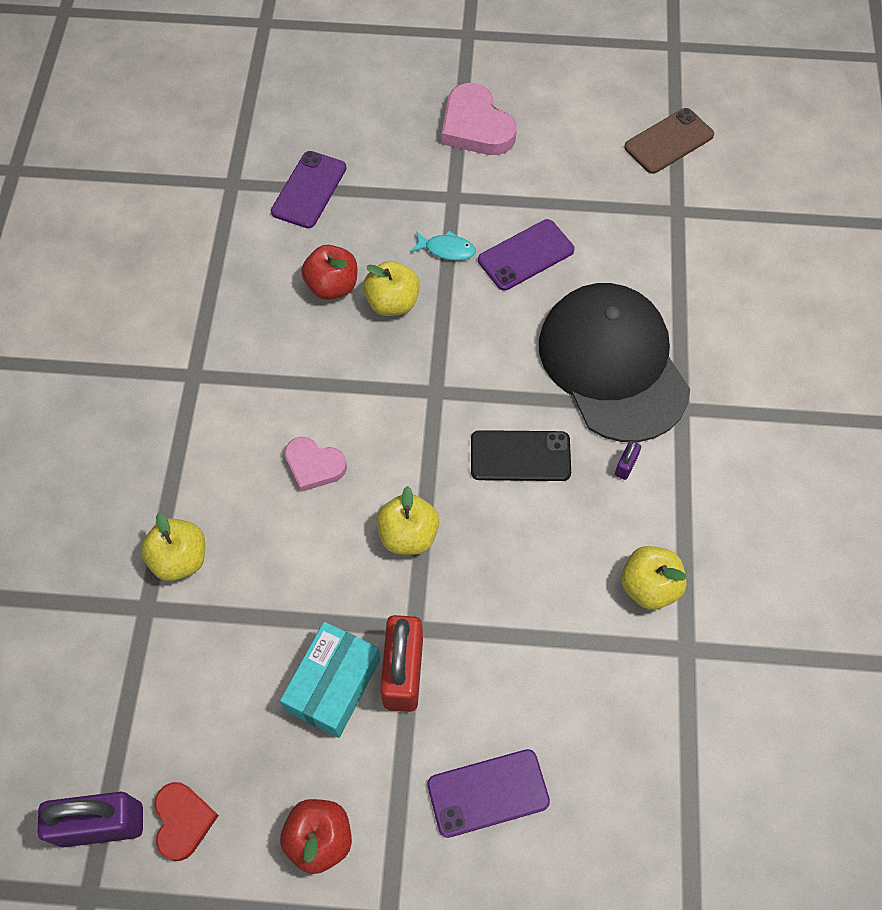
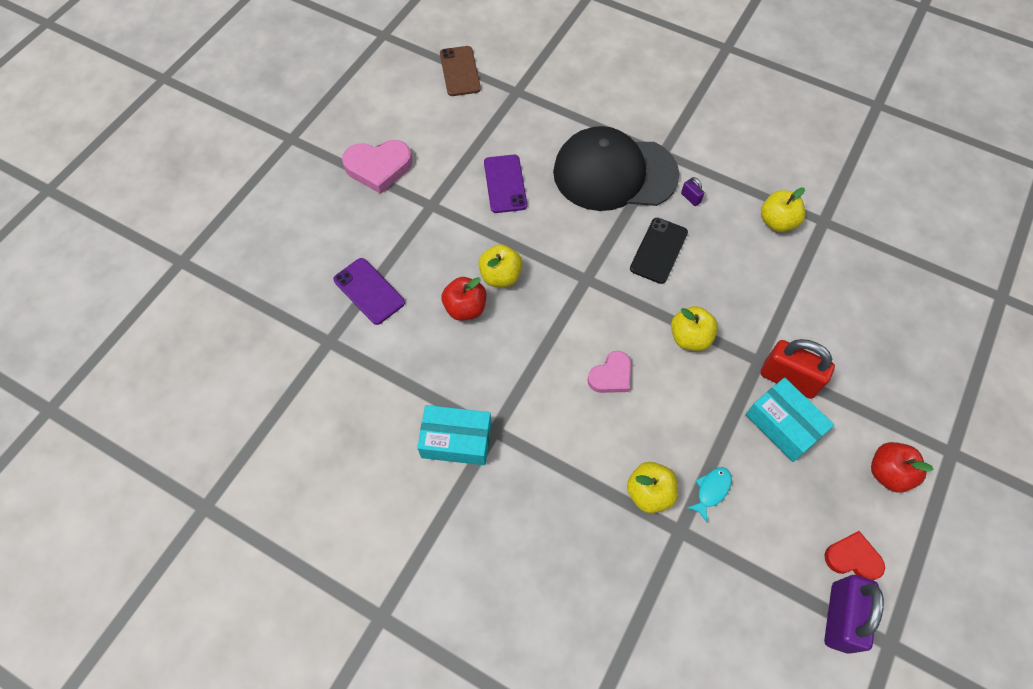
camera: 65 degrees left, 0 degrees up
(166, 344) = (456, 440): none -> turquoise box
(446, 249) = (474, 226): turquoise fish -> turquoise fish (711, 490)
(488, 793) = (884, 362): purple phone -> none

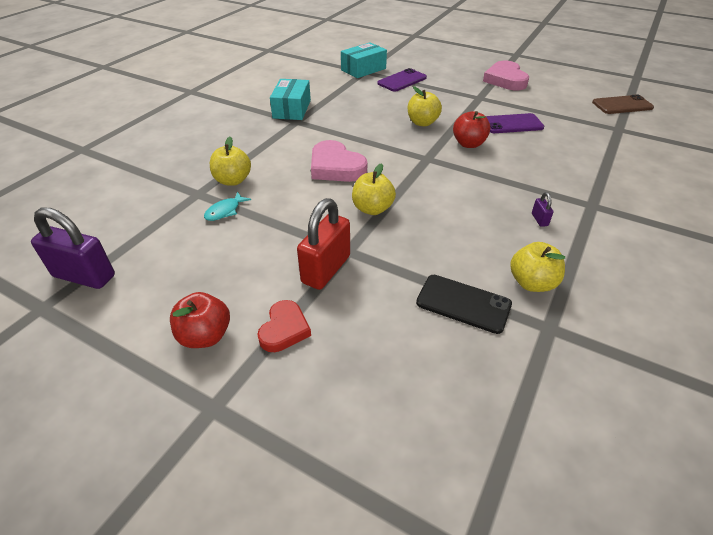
camera: 90 degrees right, 20 degrees down
(465, 308) = (392, 110): red apple -> red apple (469, 144)
(611, 375) = (336, 167): pink heart -> pink heart, size x1.59
(614, 173) = (549, 175): black cap -> none
(658, 250) = (466, 196): black phone -> black phone (463, 303)
(690, 198) = (539, 219): purple padlock -> purple padlock turned 60 degrees counterclockwise
(711, 490) = (225, 211): turquoise fish -> turquoise fish turned 90 degrees clockwise
(783, 425) = (276, 260): turquoise box -> turquoise box (363, 69)
(852, 558) = (130, 292): red heart -> red heart (284, 329)

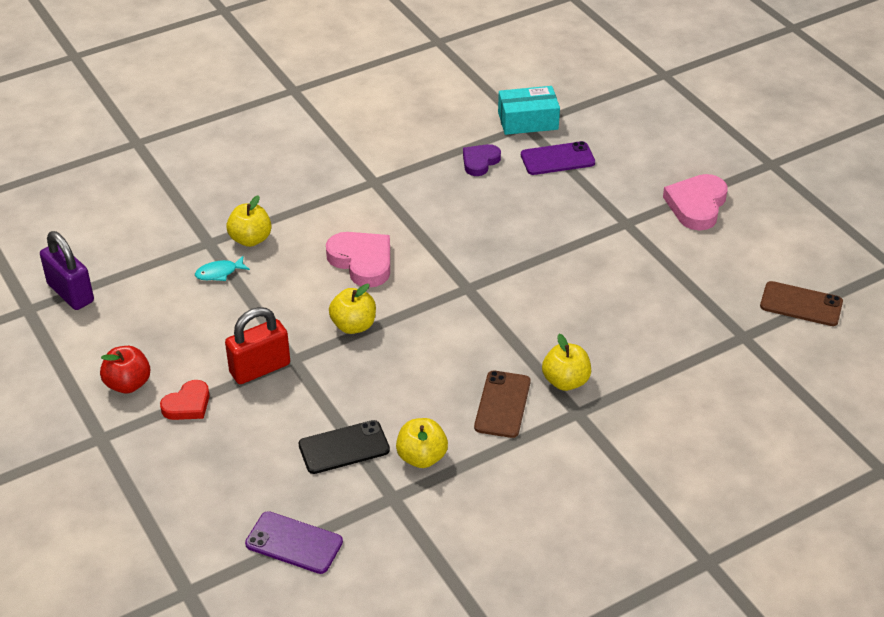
camera: 30 degrees right, 0 degrees up
(292, 109) = (384, 160): turquoise box -> none
(336, 167) = (362, 261): pink heart -> pink heart turned 150 degrees clockwise
(356, 94) = (480, 162): none -> purple heart
(422, 123) = (513, 236): yellow apple -> yellow apple (565, 381)
(463, 303) = (344, 447): black phone -> black phone turned 75 degrees counterclockwise
(469, 144) = (534, 287): red apple -> none
(512, 124) = (618, 279): purple phone -> purple phone (294, 543)
(539, 219) = (502, 404): purple padlock -> brown phone

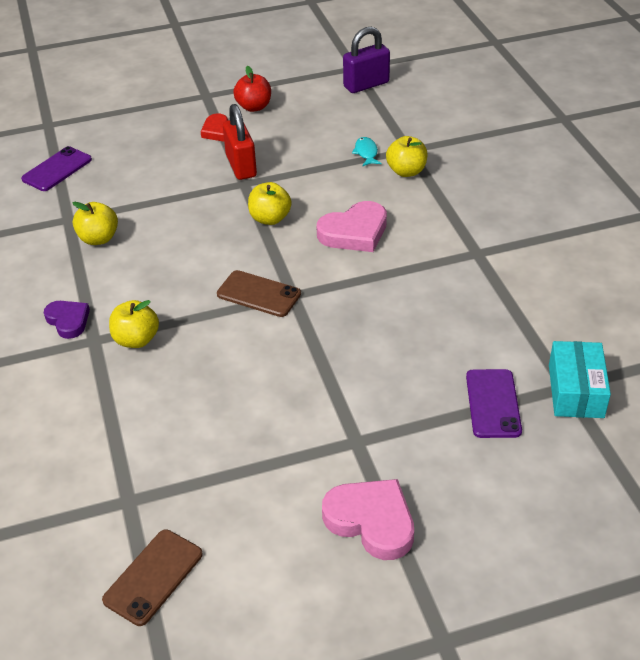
camera: 105 degrees right, 0 degrees up
(344, 447) = (133, 200): black phone -> none
(480, 162) = (498, 335): purple heart -> purple heart (68, 321)
(502, 404) = (130, 293): brown phone -> brown phone (259, 294)

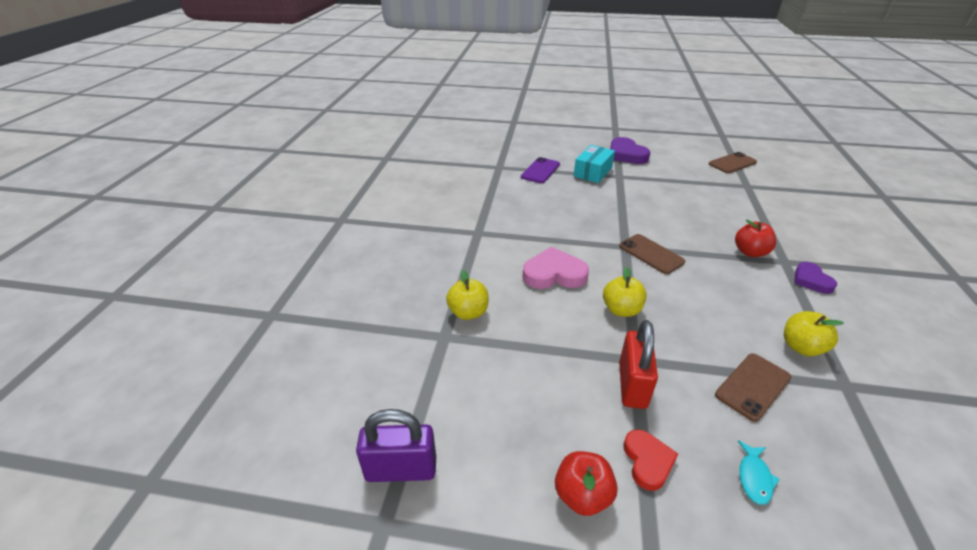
camera: 155 degrees left, 5 degrees down
(57, 169) = (895, 482): purple phone -> none
(136, 340) = (750, 252): yellow apple -> red apple
(146, 194) = (753, 386): none -> brown phone
(366, 153) = (488, 349): turquoise fish -> turquoise fish (754, 477)
(371, 521) = (626, 155): pink heart -> purple heart
(575, 391) = (496, 165): turquoise box -> turquoise box (593, 172)

